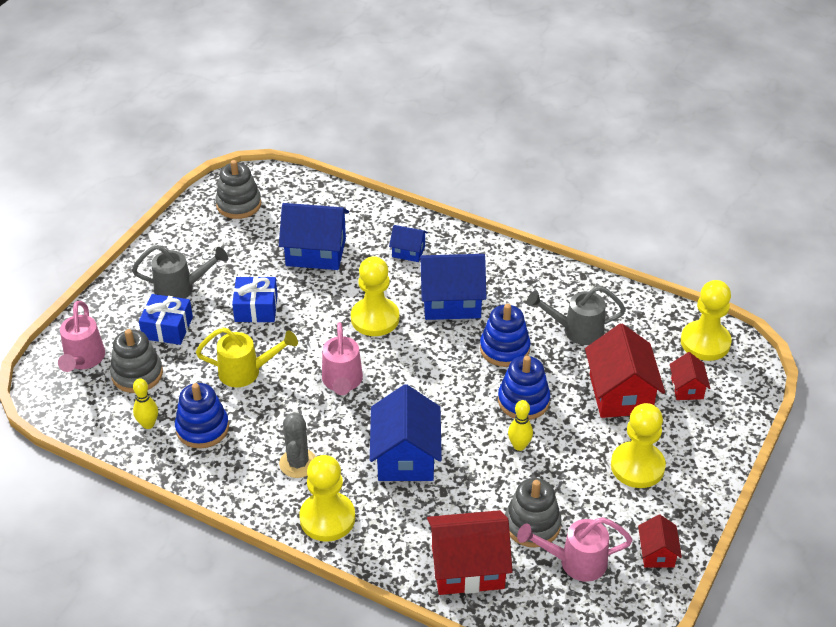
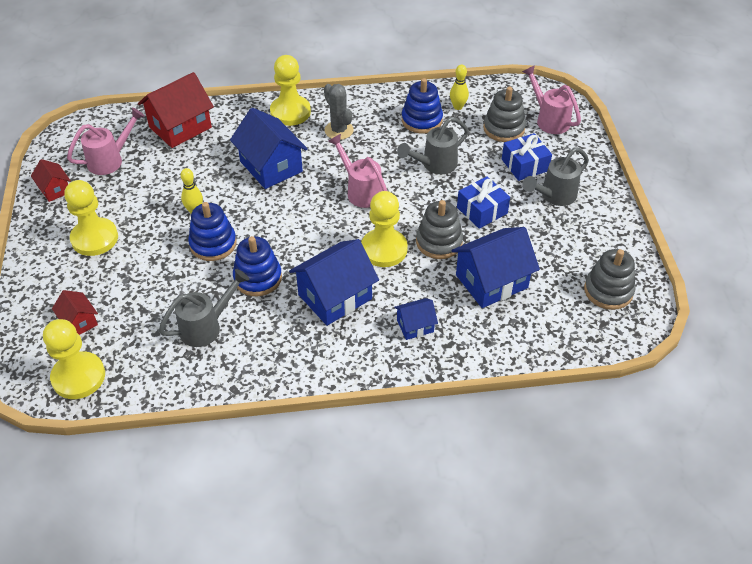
camera: 145 degrees right, 5 degrees up
(247, 372) = (434, 165): yellow watering can -> grey watering can
(532, 524) = (153, 167): grey stacking toy -> grey stacking toy (439, 242)
(620, 394) = (136, 288): red house -> none

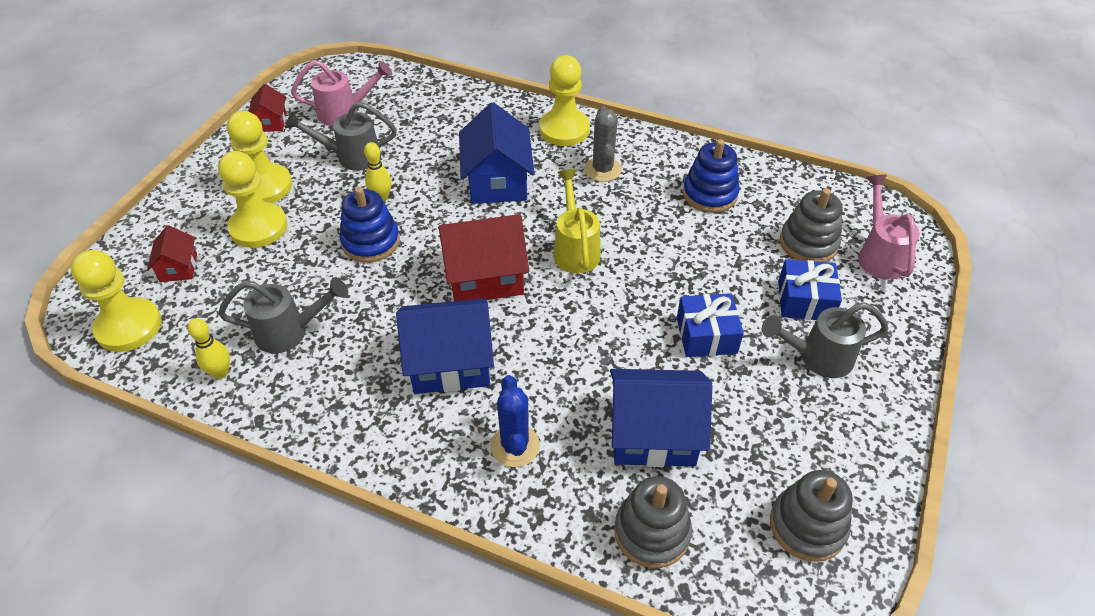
camera: 30 degrees right, 0 degrees up
(180, 127) = (438, 104): red house -> red house (485, 277)
(258, 278) = (385, 301): blue stacking toy -> none
(360, 190) = (575, 249): pink watering can -> yellow watering can
(384, 249) = (549, 331): yellow pawn -> yellow pawn (258, 227)
(415, 326) = (515, 446): blue house -> blue cactus
(434, 165) = (686, 254): grey watering can -> grey watering can (351, 157)
(439, 242) = (622, 352): grey stacking toy -> grey stacking toy (652, 532)
(458, 107) = (767, 194): yellow bowling pin -> yellow bowling pin (220, 372)

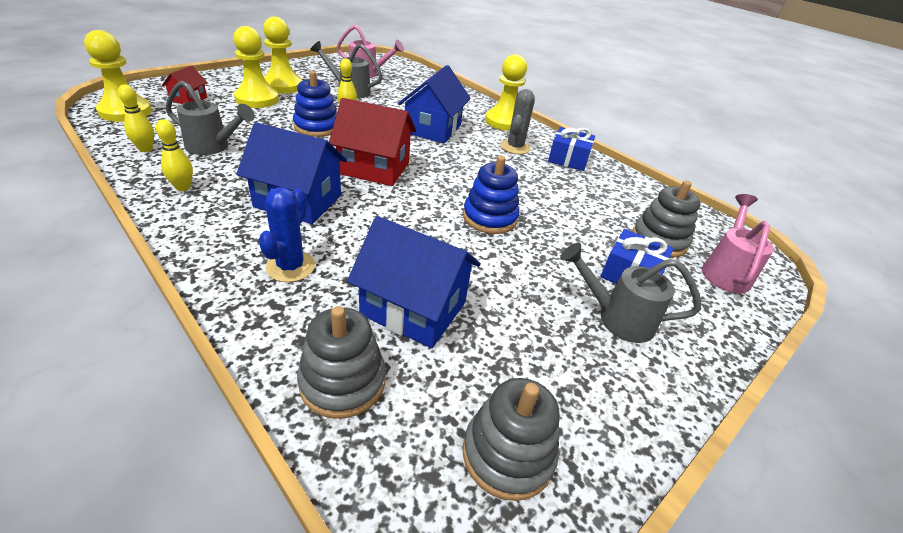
camera: 20 degrees right, 10 degrees down
(271, 122) = (319, 65): red house -> none
(319, 405) = (183, 187): none -> yellow bowling pin
(575, 249) = (456, 177): yellow watering can -> none
(706, 335) = (520, 263): blue gift -> blue gift (568, 159)
(709, 194) = (590, 185): blue stacking toy -> blue stacking toy (489, 218)

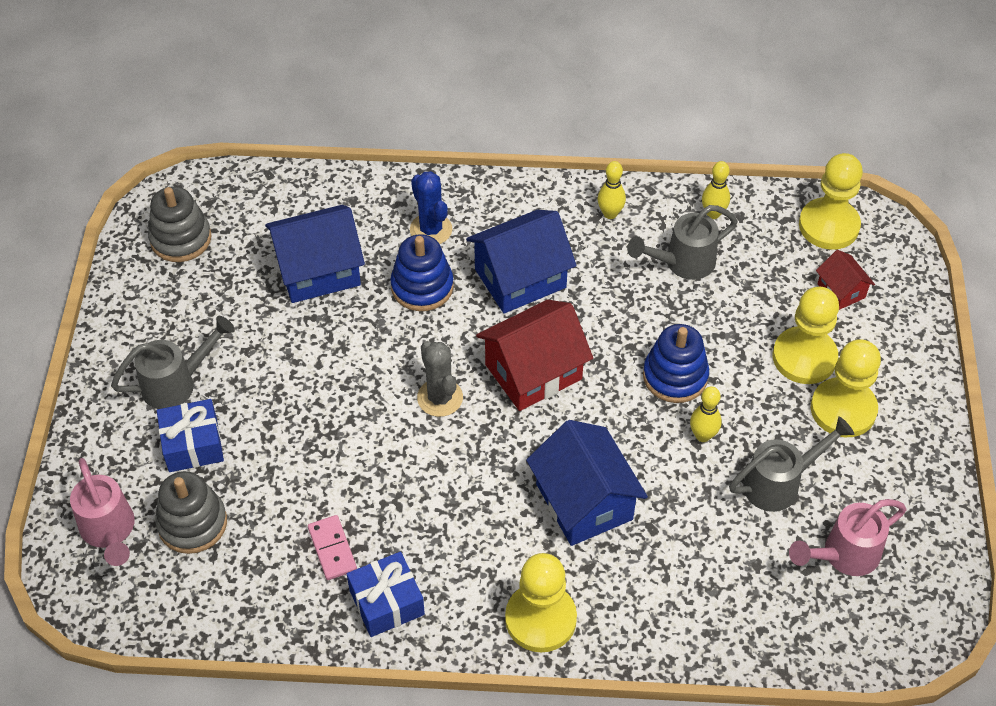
camera: 140 degrees right, 15 degrees up
(343, 382) = (301, 202): grey stacking toy -> none
(489, 218) = (363, 405): blue stacking toy -> blue stacking toy (422, 287)
(515, 147) = (464, 562): grey cactus -> grey cactus (440, 398)
(578, 185) = (332, 549): none -> pink domino

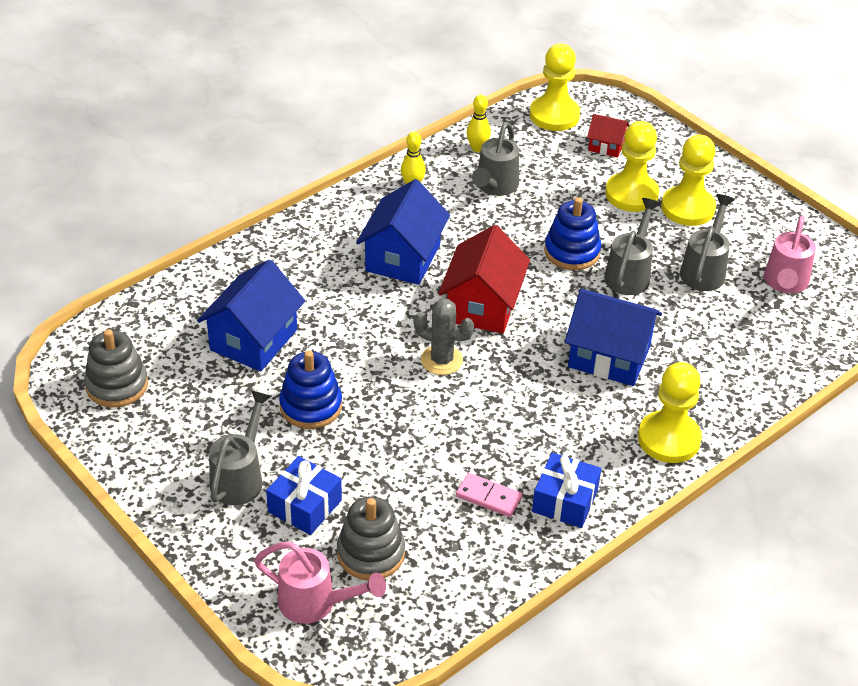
camera: 45 degrees left, 10 degrees down
(422, 287) = (342, 303): blue stacking toy -> blue stacking toy (311, 406)
(431, 229) = (303, 266): blue cactus -> none
(703, 435) = (629, 273): yellow bowling pin -> grey watering can

